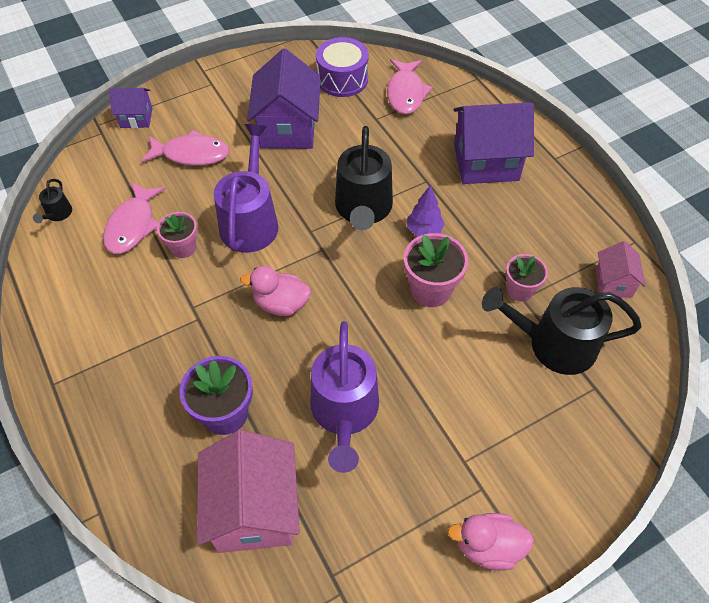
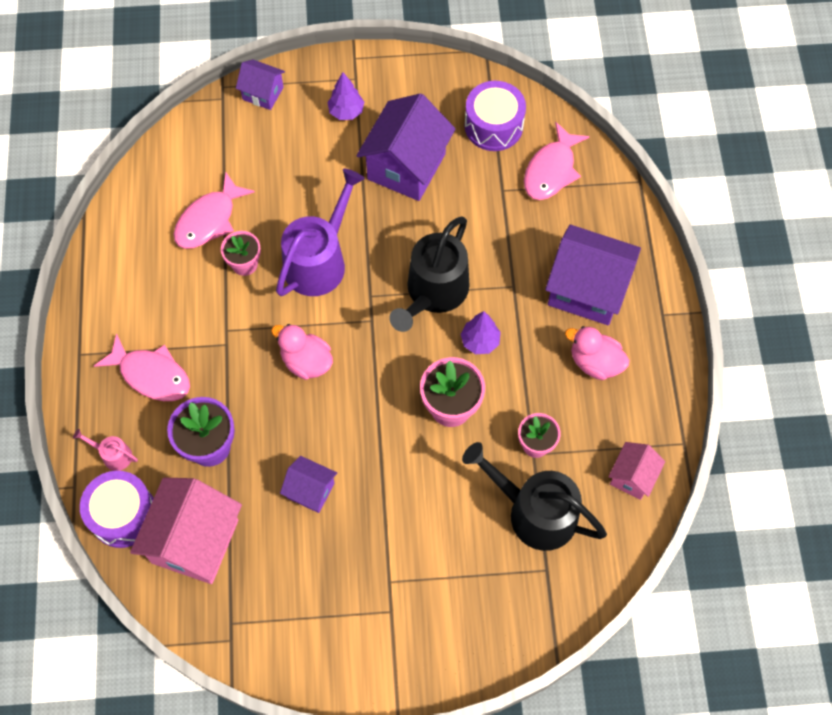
camera: 25 degrees right, 10 degrees up
(57, 214) = (146, 179): black watering can -> none
(129, 463) = (113, 455): none -> pink watering can
(166, 517) = (123, 514): none -> purple drum
(191, 154) = (297, 160): pink fish -> pink fish (151, 375)
(216, 108) = (346, 111): none -> purple tree
(344, 412) = (310, 490): purple watering can -> purple house
(488, 547) = (368, 661): pink duck -> pink duck (595, 362)

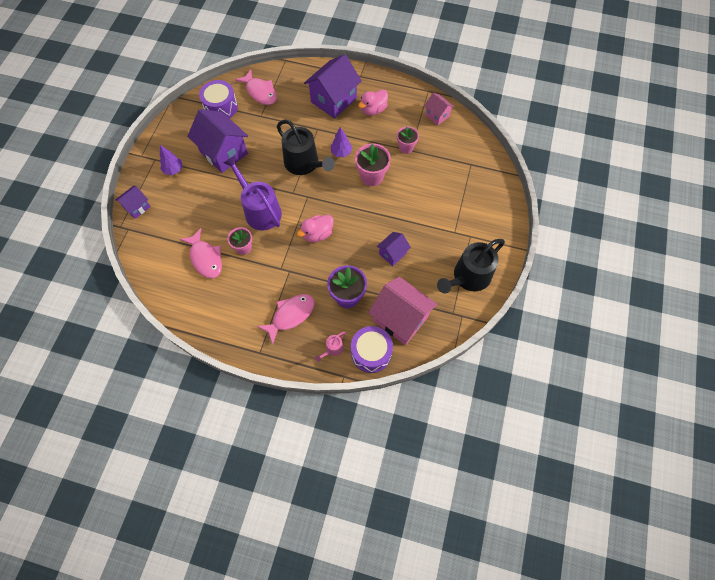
camera: 70 degrees left, 0 degrees up
(535, 512) = (440, 159): black watering can -> black watering can (468, 277)

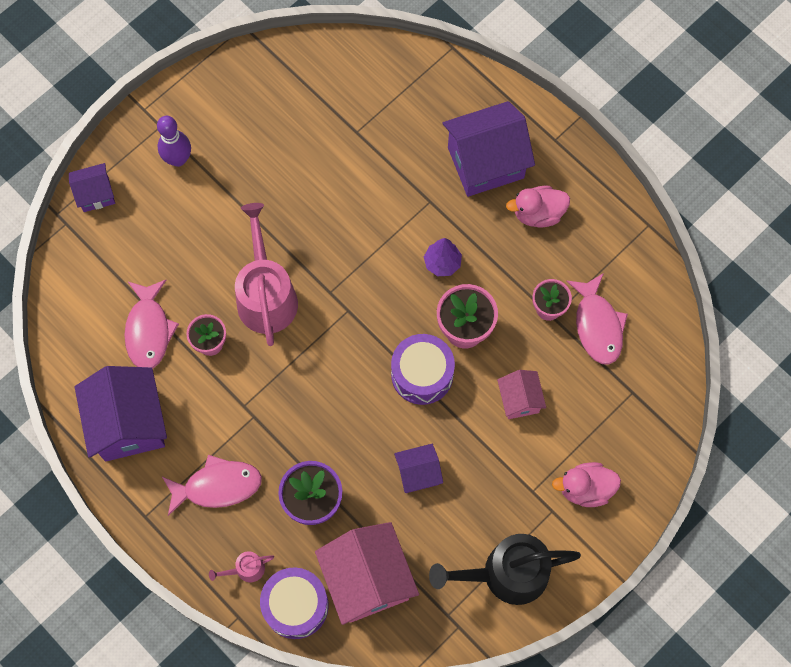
camera: 30 degrees right, 5 degrees up
(173, 170) = (178, 159): purple tree -> purple bowling pin
(221, 107) = (304, 84): purple drum -> purple drum (422, 374)
(224, 153) = (266, 168): purple house -> purple house (129, 424)
(260, 92) = (379, 88): pink fish -> pink fish (597, 325)
(260, 210) = (266, 295): purple watering can -> pink watering can
(304, 163) = (375, 252): black watering can -> none
(317, 234) = (327, 381): pink duck -> pink duck (585, 489)
(437, 115) = (634, 278): pink house -> pink house (519, 400)

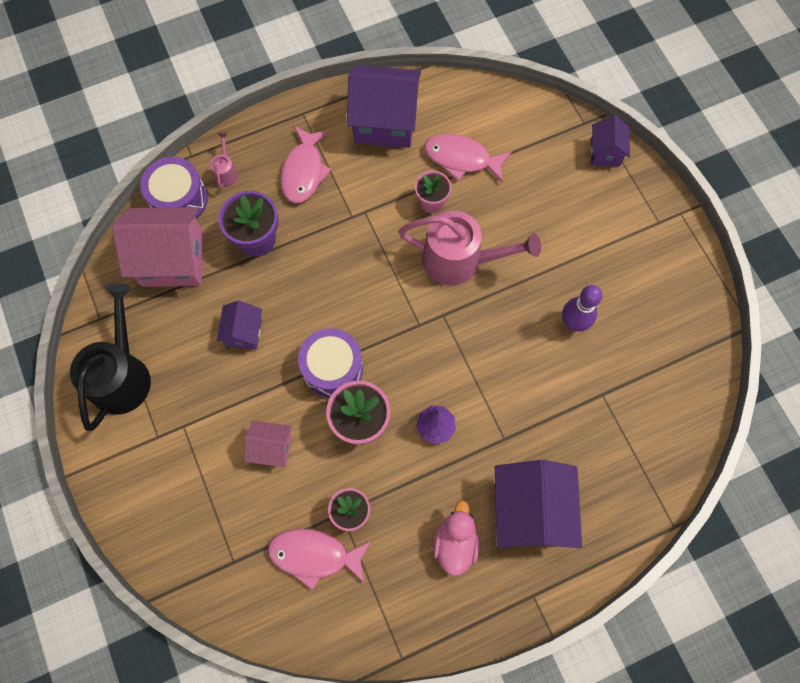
camera: 110 degrees right, 0 degrees up
(178, 159) = (620, 227): purple bowling pin -> purple bowling pin (573, 323)
(585, 489) = (163, 476): pink duck -> none

